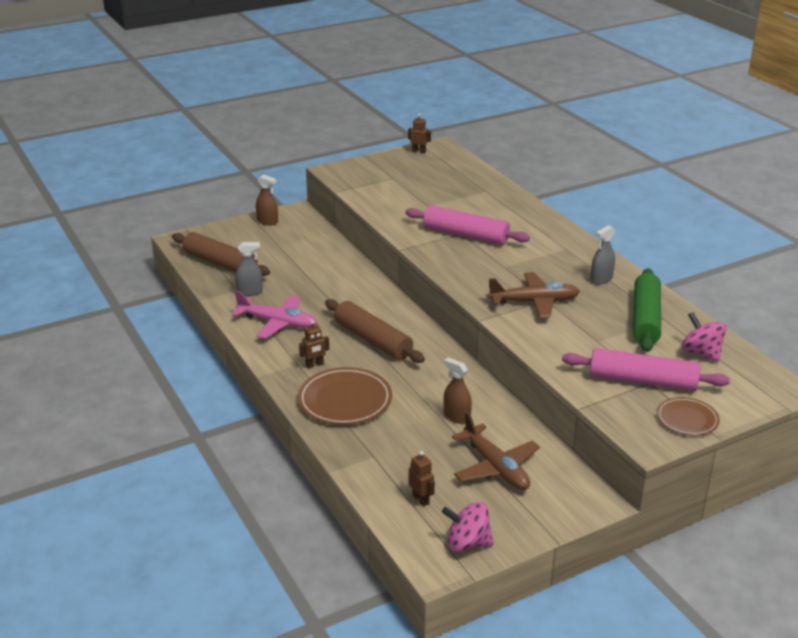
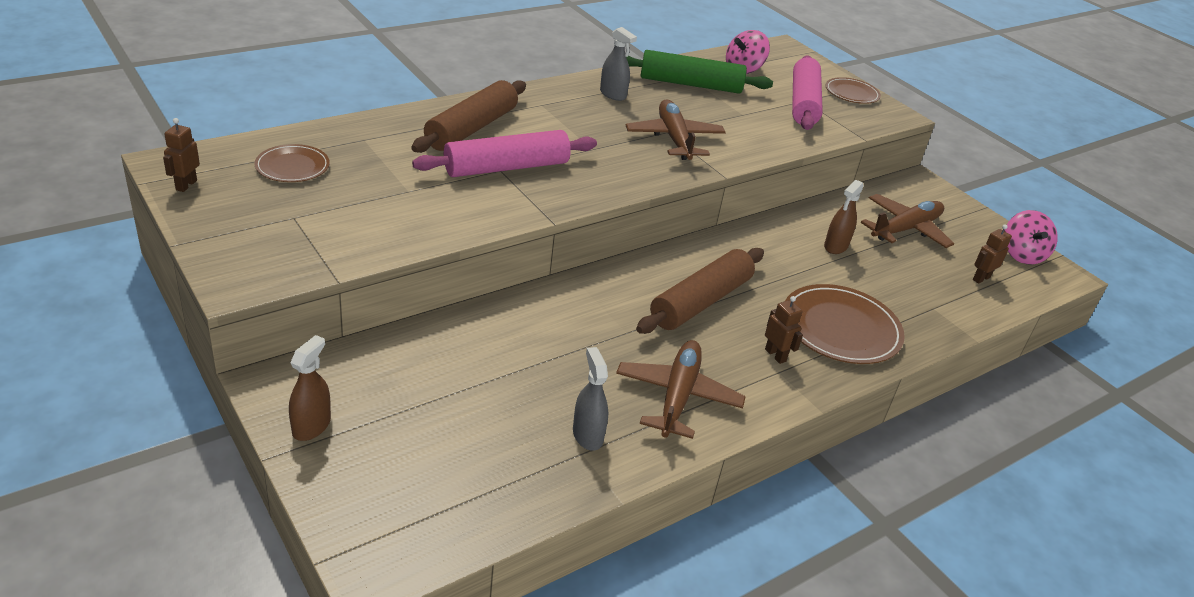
camera: 100 degrees left, 5 degrees up
(220, 263) = (485, 485): brown rolling pin -> brown rolling pin (472, 128)
(277, 323) = (677, 396): pink plane -> brown plane
(446, 174) = (292, 166): none -> brown plate
(465, 235) = (506, 167): pink rolling pin -> pink rolling pin turned 45 degrees clockwise

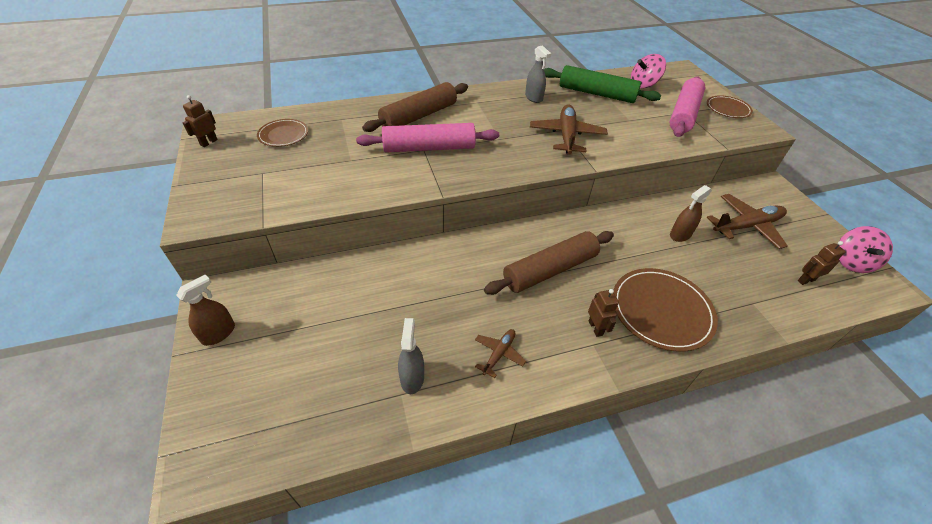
camera: 20 degrees right, 10 degrees up
(677, 396) = (499, 354): brown plane -> brown plane, size x0.53

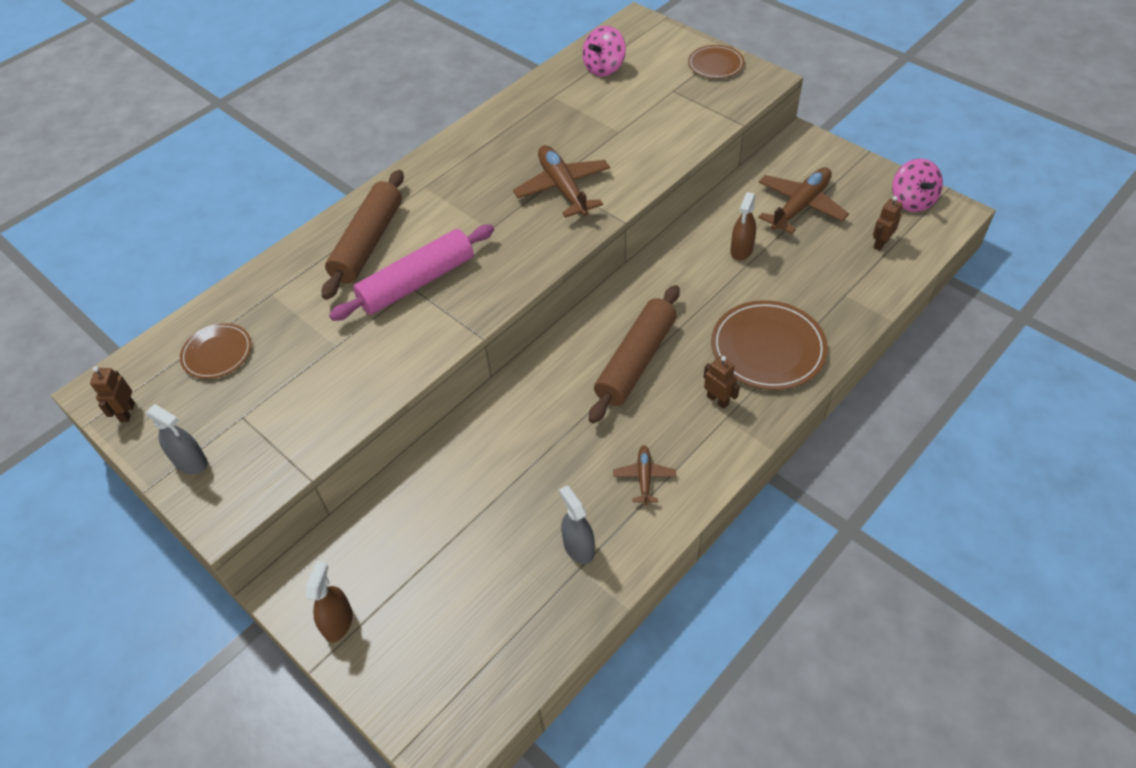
camera: 25 degrees left, 5 degrees up
(533, 98) = (488, 148): grey spray bottle -> grey spray bottle (191, 462)
(596, 94) = (558, 107): green rolling pin -> none
(684, 114) = (673, 95): pink rolling pin -> none

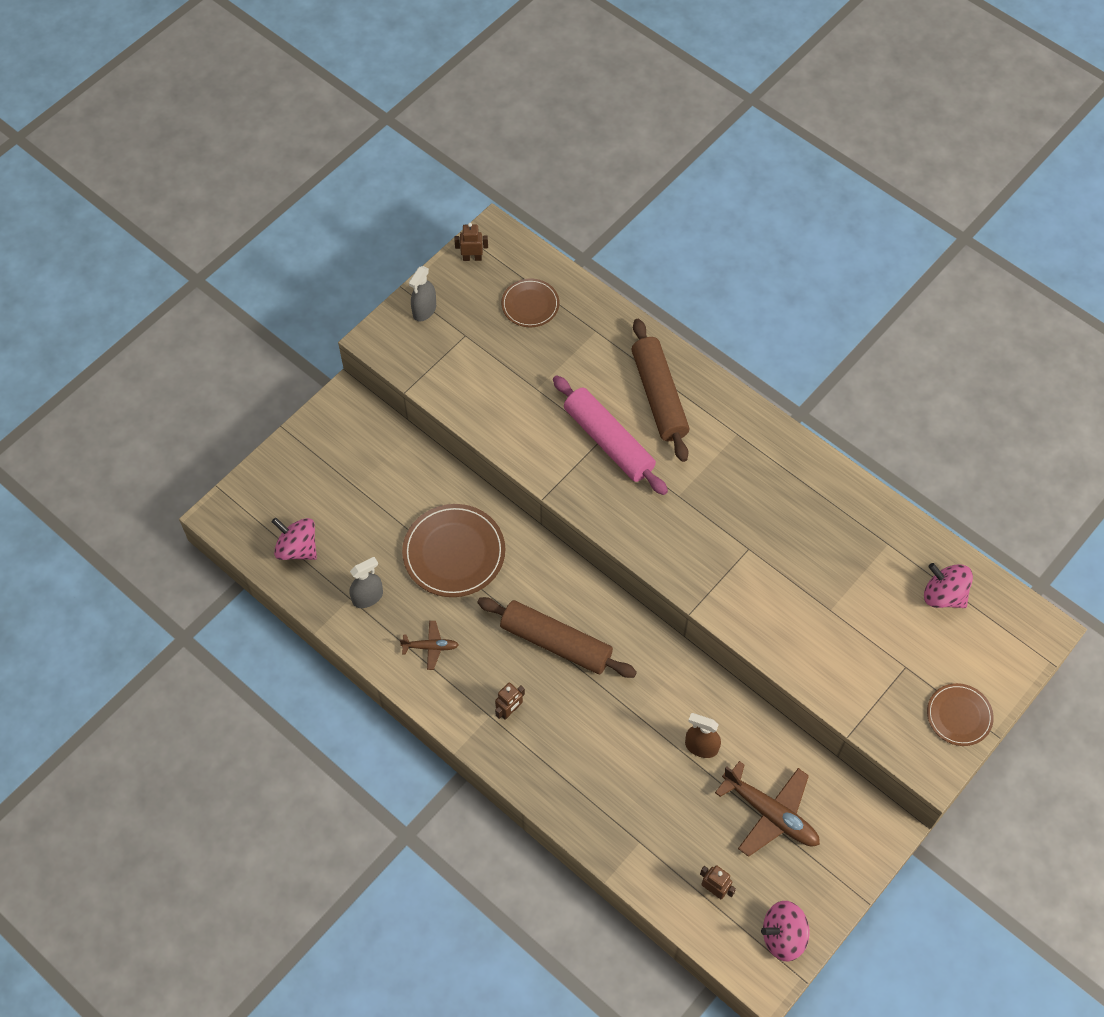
camera: 85 degrees right, 10 degrees up
(338, 622) = (316, 438): brown spray bottle -> none
(368, 243) = (659, 396): brown rolling pin -> brown rolling pin turned 60 degrees clockwise
(504, 637) = (297, 548): none -> pink spinning top
(563, 188) = (737, 557): brown plane -> none
(768, 348) = (570, 760): brown plate -> brown plate (454, 552)

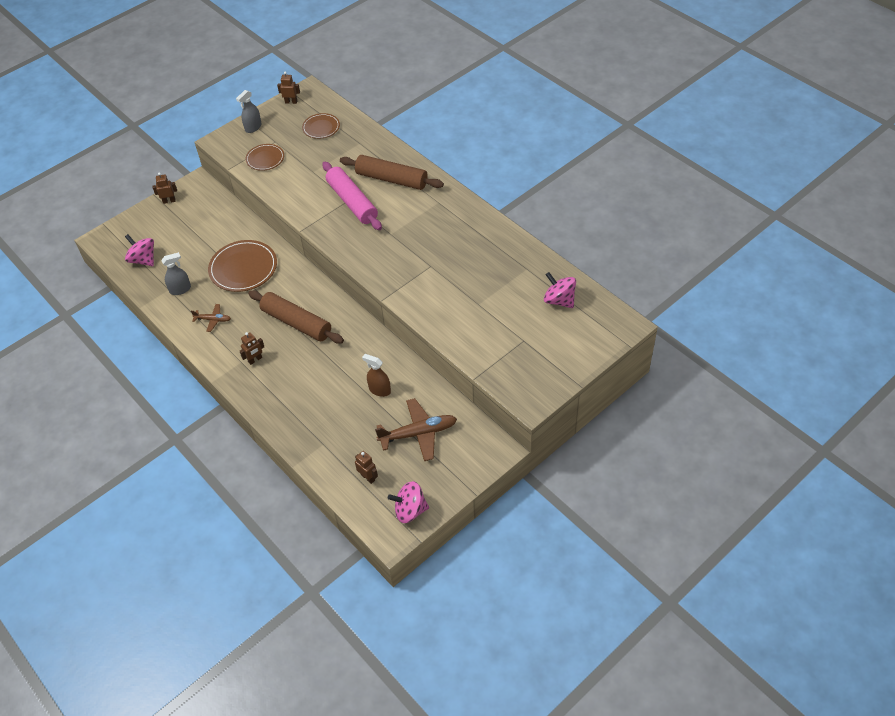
camera: 10 degrees right, 10 degrees down
(309, 438) = (169, 201): none -> brown robot
(659, 396) = (391, 179): brown rolling pin -> brown rolling pin turned 60 degrees counterclockwise
(770, 813) = (418, 433): brown plane -> brown plane turned 60 degrees counterclockwise
(959, 715) = (555, 372): brown plate -> brown plate (265, 158)

